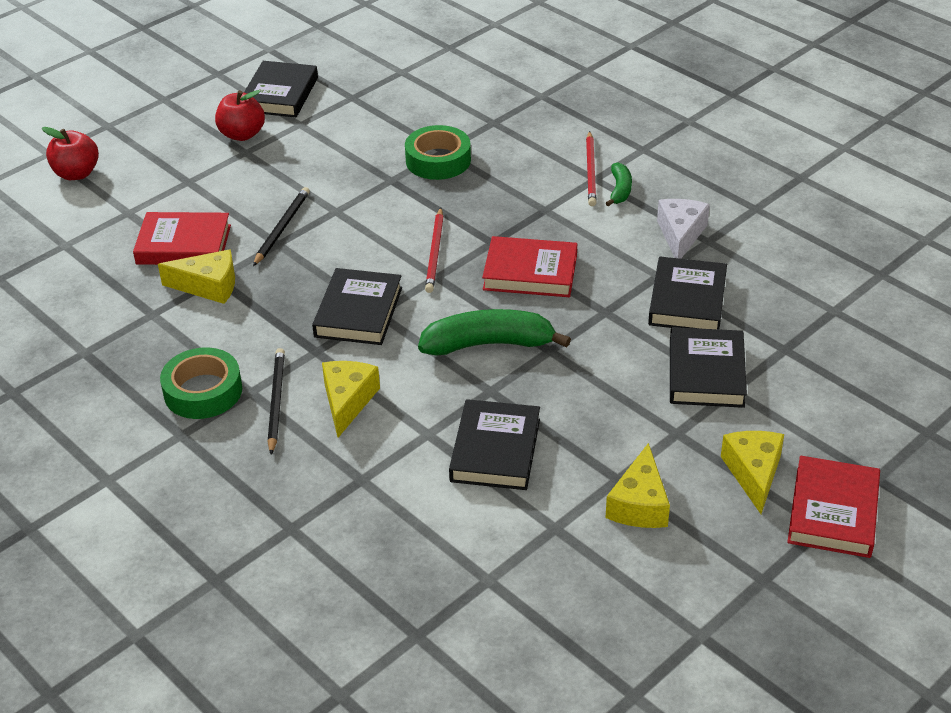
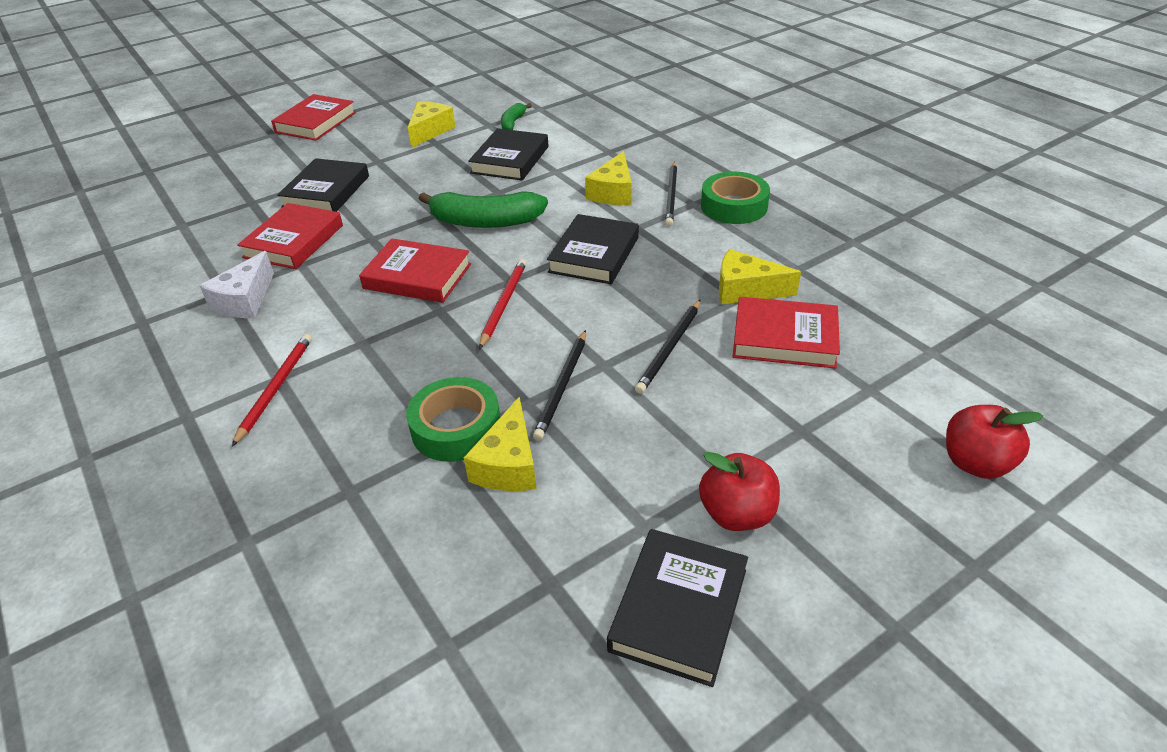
camera: 170 degrees left, 0 degrees up
(366, 192) = (562, 386): none -> black pencil
(620, 190) = (262, 358): green banana -> green banana (513, 123)
(687, 300) = (293, 241): black book -> red book
(753, 473) = (346, 140): yellow cheese -> yellow cheese (508, 464)

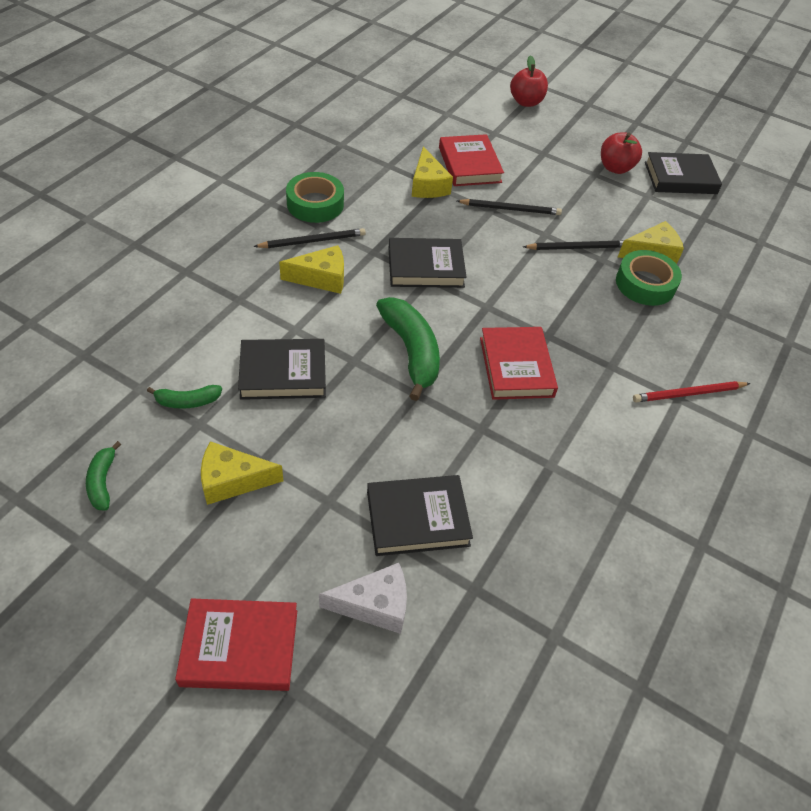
camera: 120 degrees left, 10 degrees up
(245, 300) = (622, 478): white cheese -> white cheese (374, 605)
(293, 241) = (521, 493): red book -> none
(470, 94) = (103, 482): none -> green banana
(503, 304) = (517, 301): red pencil -> none

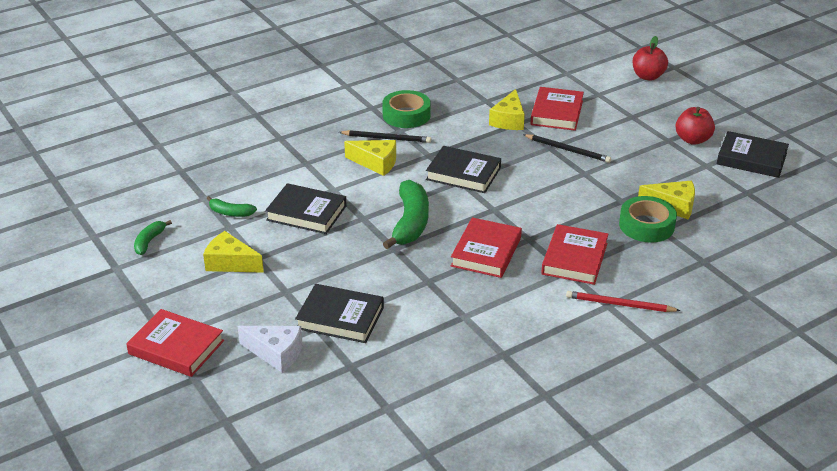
camera: 30 degrees right, 15 degrees down
(577, 247) = (606, 188): black pencil -> none
(608, 348) = (574, 259): none -> red book

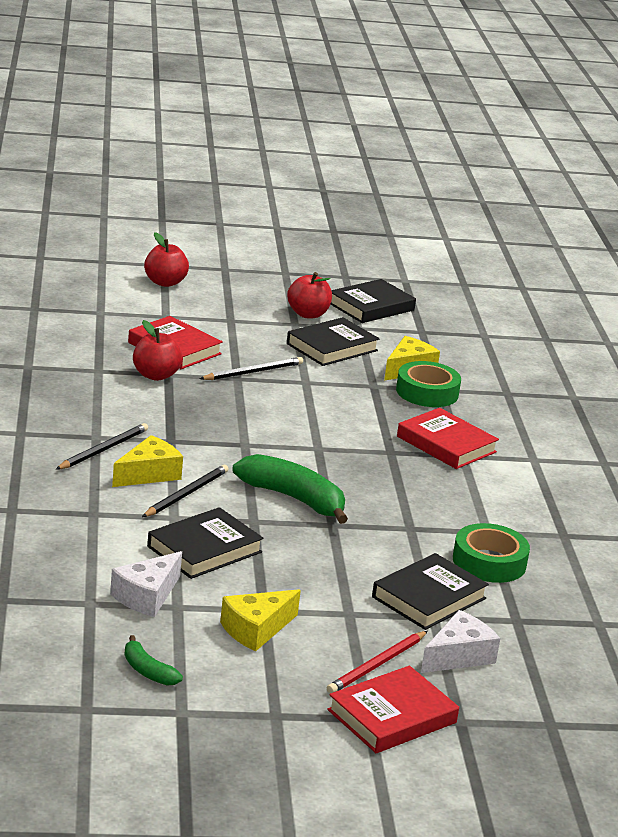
camera: 65 degrees left, 10 degrees down
(230, 213) = (147, 596): green banana -> white cheese
(367, 184) = (186, 494): none -> black pencil
(406, 115) = (67, 421): green tape -> green tape (489, 562)
(463, 174) = (232, 437): black book -> black book (332, 347)
(486, 252) = (390, 480): red book -> none
(508, 120) = (155, 375): yellow cheese -> red apple
(619, 304) = (537, 454): red pencil -> red pencil (377, 665)

